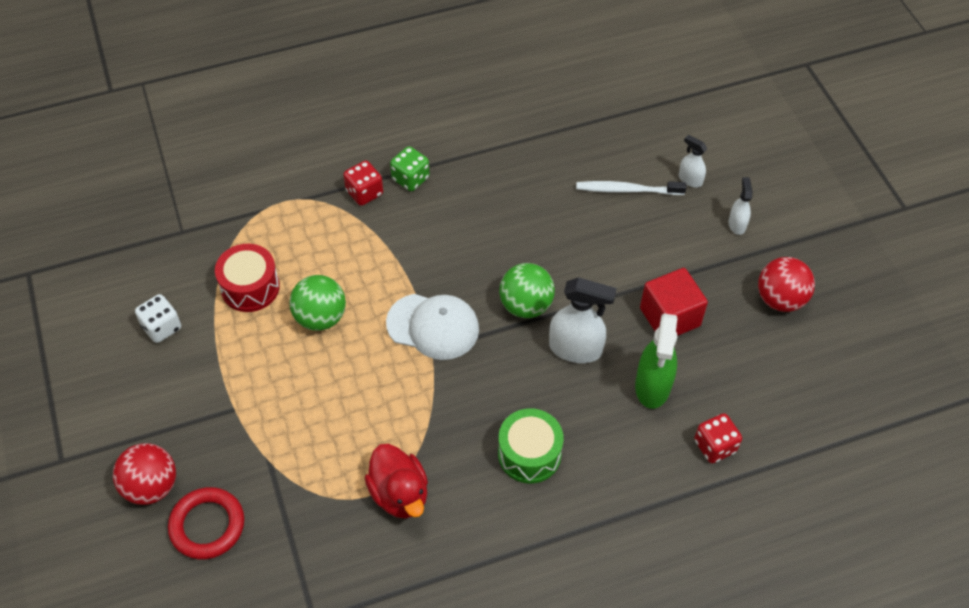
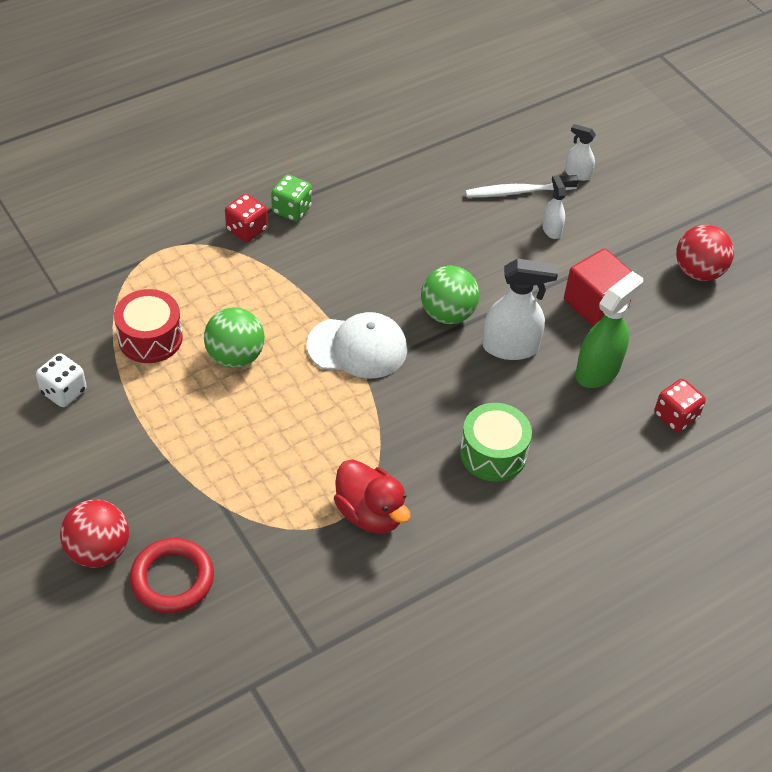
camera: 15 degrees left, 5 degrees down
(652, 386) = (598, 370): green spray bottle -> green spray bottle turned 135 degrees counterclockwise
(737, 224) = (636, 209): white spray bottle -> white spray bottle (551, 229)

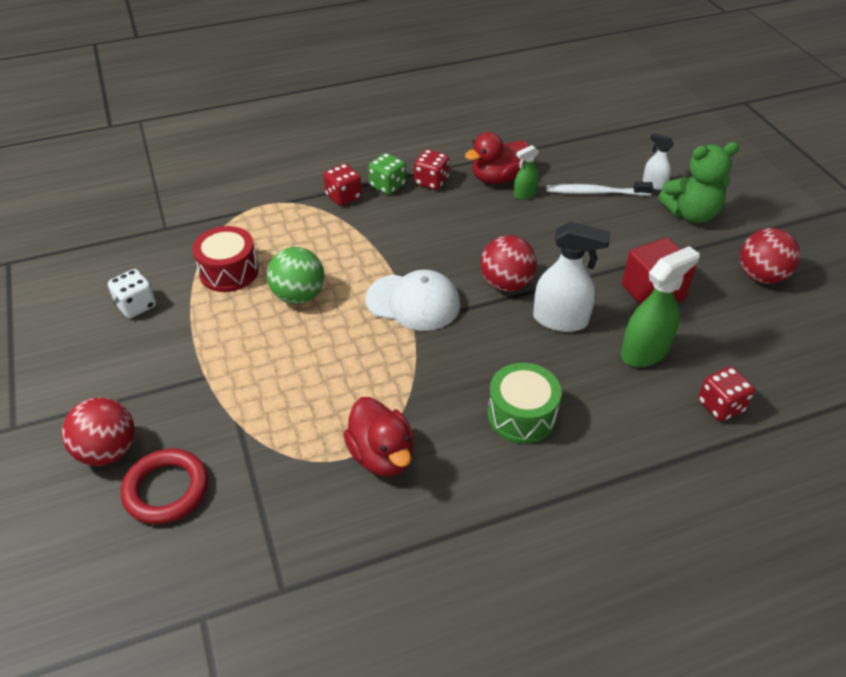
camera: 15 degrees right, 5 degrees down
(339, 199) = (431, 182): none -> red dice
(410, 186) = (497, 178): none -> red duck
(443, 203) = (524, 194): none -> green spray bottle
(447, 314) = (506, 284): green ball -> red ball
(551, 229) = (621, 225): white spray bottle -> none
(621, 207) = (691, 214): none -> green teddy bear

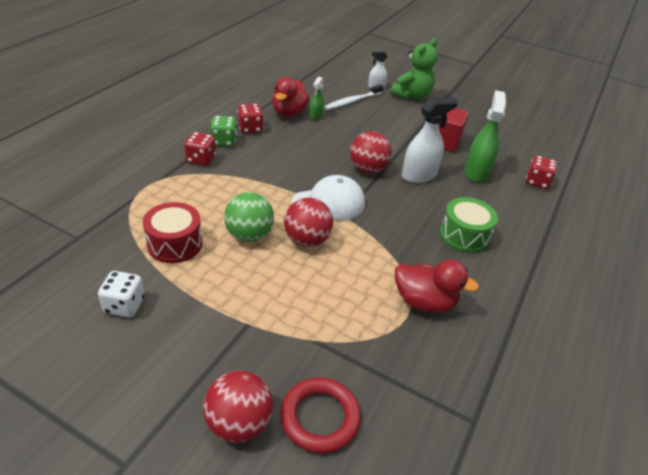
camera: 45 degrees left, 5 degrees down
(761, 276) = (477, 113): red ball -> red ball (307, 240)

